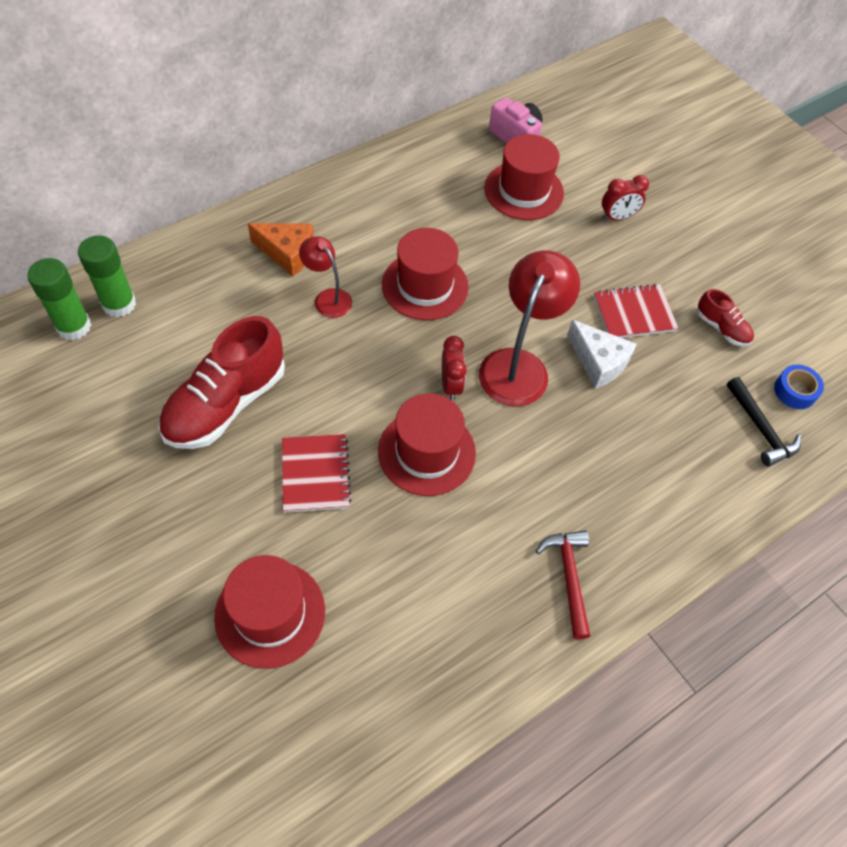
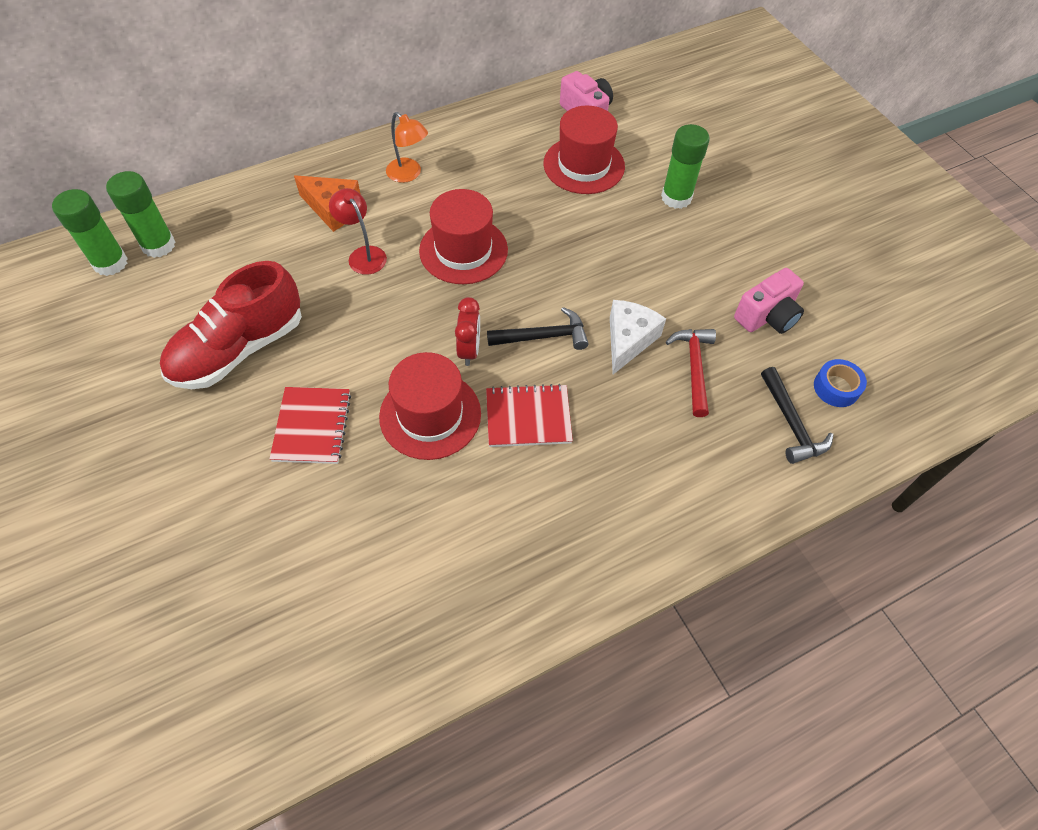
camera: 10 degrees right, 0 degrees up
(270, 613) = (234, 562): red hat -> none
(355, 212) = (409, 174): none -> orange lamp
(519, 365) = (544, 336): red lamp -> black hammer
(568, 577) = (553, 558): red hammer -> red hammer (694, 367)
(598, 362) = (628, 340): white cheese -> white cheese turned 120 degrees counterclockwise
(617, 217) = (676, 197): red clock -> green glue stick
(634, 313) = (675, 294): red notebook -> red notebook (528, 417)
(721, 328) = (767, 316): red shoe -> pink camera

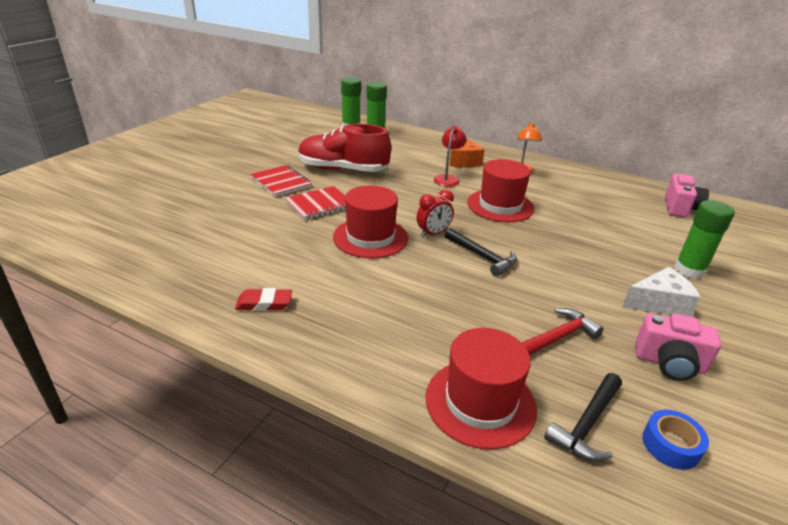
camera: 55 degrees right, 25 degrees down
(481, 588) = (264, 304): none -> red eraser
(528, 417) = (413, 274): red notebook -> red notebook (281, 182)
(584, 165) = (638, 222): red hat -> red hat (480, 402)
(628, 340) = (533, 294): white cheese -> white cheese (659, 303)

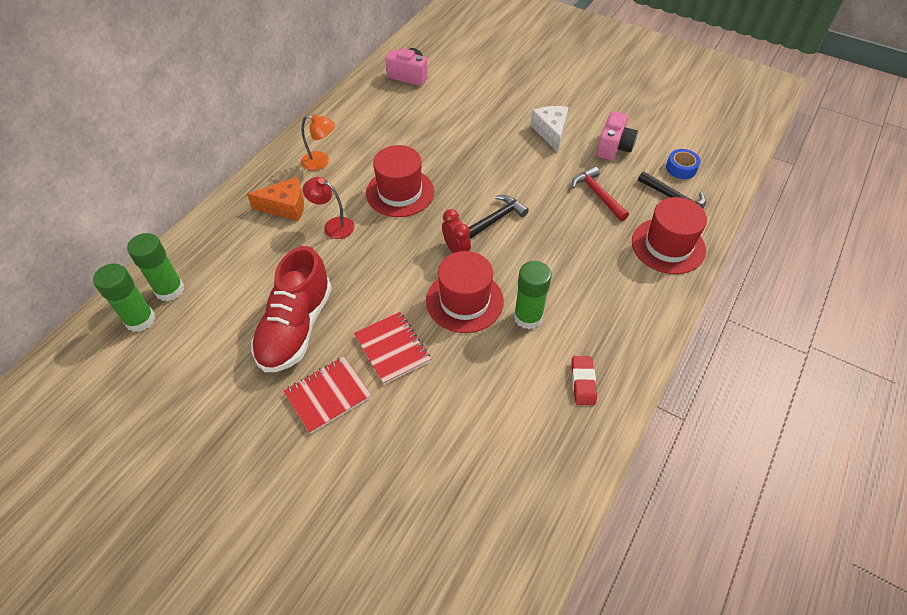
camera: 85 degrees left, 20 degrees up
(689, 270) = (507, 103): green glue stick -> green glue stick (528, 317)

